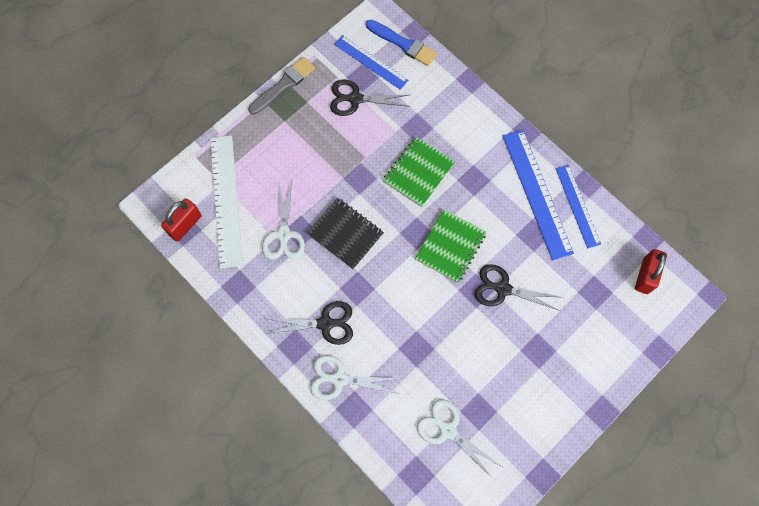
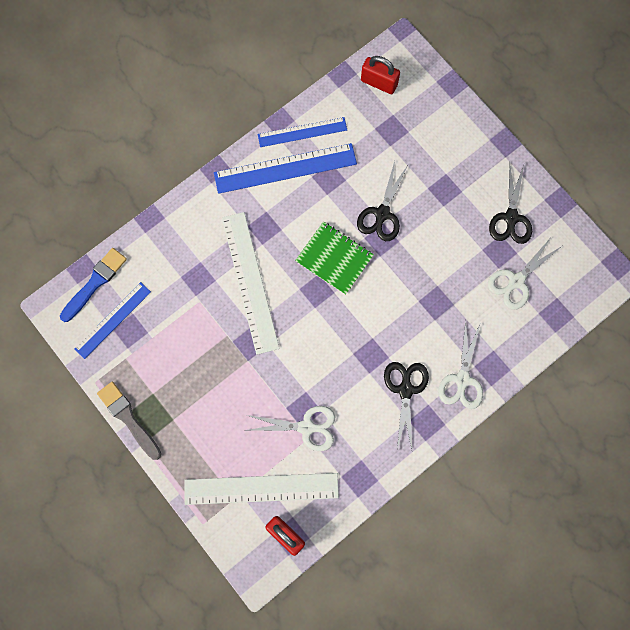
camera: 85 degrees left, 5 degrees up
(345, 234) = (311, 363): black notebook -> none
(354, 99) = (156, 341): black scissors -> black scissors (511, 218)
(418, 172) = (250, 282): green notebook -> white ruler

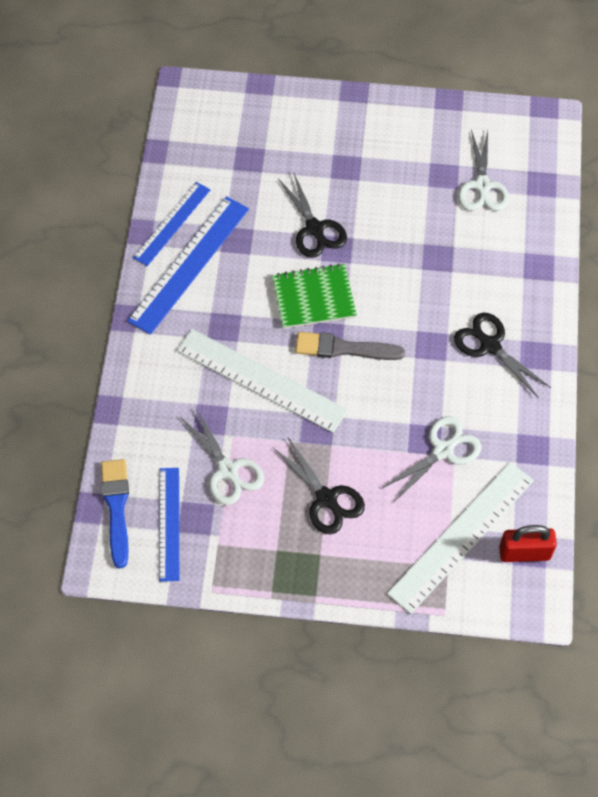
camera: 45 degrees left, 15 degrees down
(128, 418) = (278, 592): grey brush -> grey brush (344, 348)
(379, 83) = (196, 132): red padlock -> none
(462, 380) = (526, 297): white scissors -> white scissors (228, 471)
(511, 218) = (424, 143): black scissors -> black scissors (327, 499)

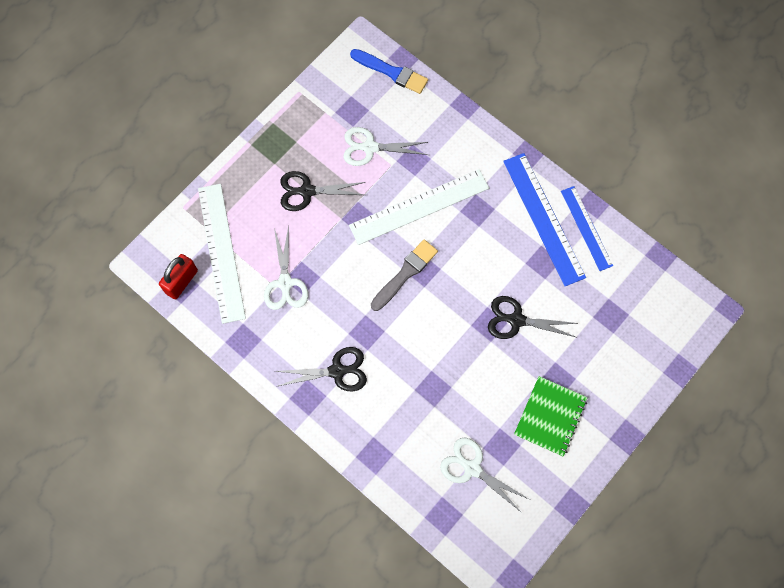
camera: 125 degrees right, 10 degrees up
(169, 523) = (359, 94): blue ruler -> none
(314, 298) = (459, 281): green notebook -> green notebook (550, 416)

